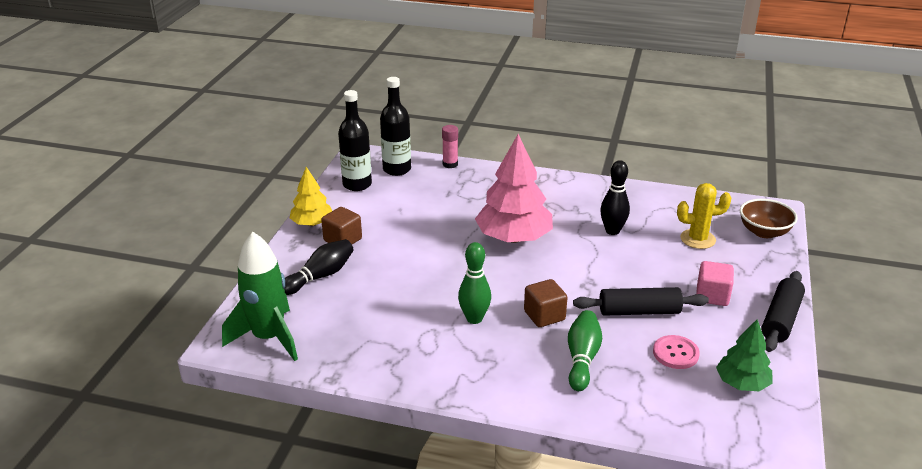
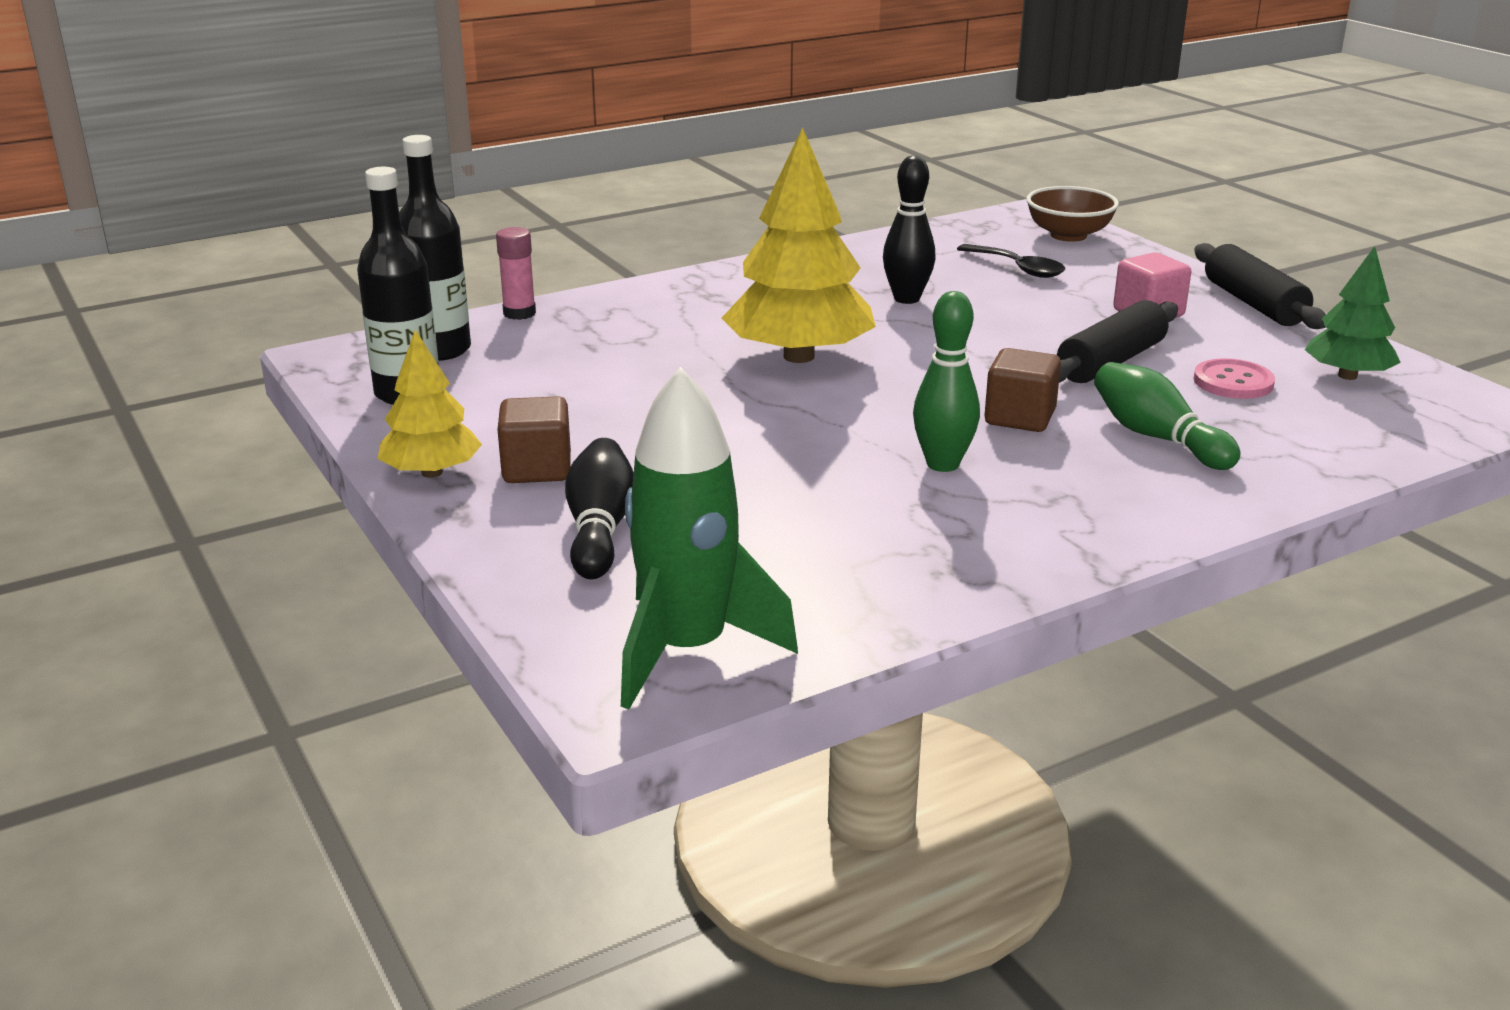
camera: 45 degrees left, 5 degrees down
(513, 238) = (798, 356): pink tree -> yellow tree
(697, 239) = (1018, 268): yellow cactus -> black spoon

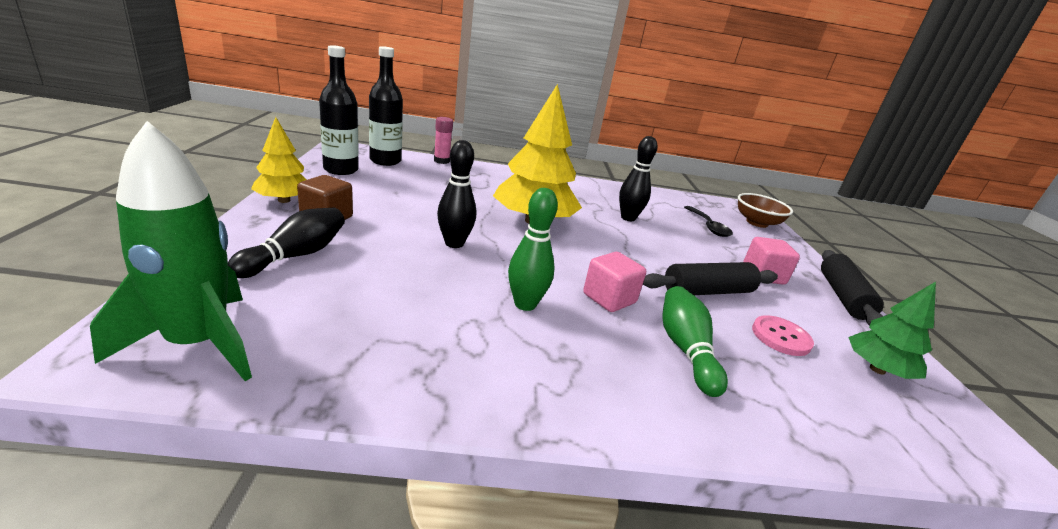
camera: 25 degrees right, 0 degrees up
(754, 431) = (454, 243): none -> black bowling pin
(1019, 418) = (609, 298): brown cube -> pink cube

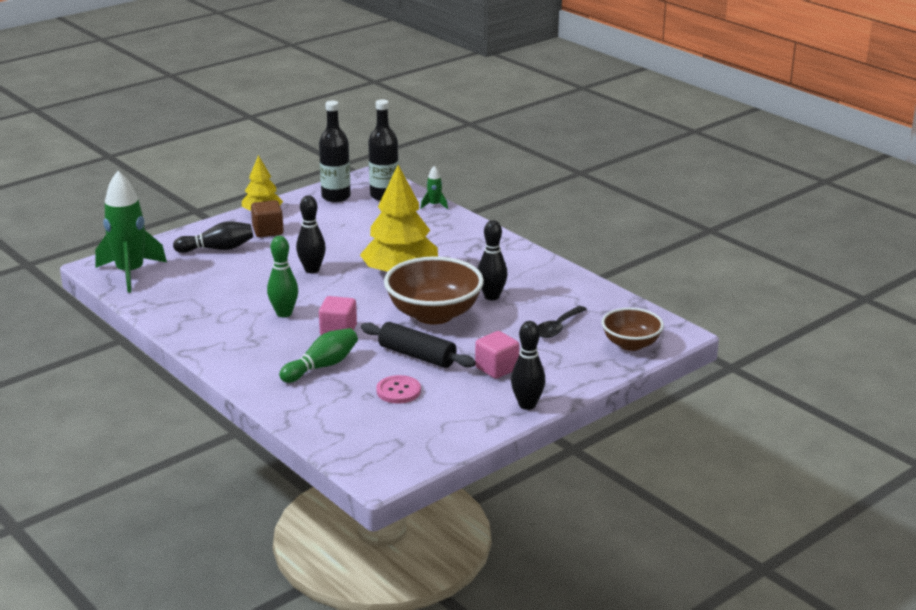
camera: 55 degrees right, 0 degrees up
(441, 161) = (434, 205): pink glue stick -> green rocket
(631, 247) = (434, 314): none -> brown bowl
(843, 296) = (527, 405): black rolling pin -> black bowling pin
(877, 369) = (417, 428): green tree -> none

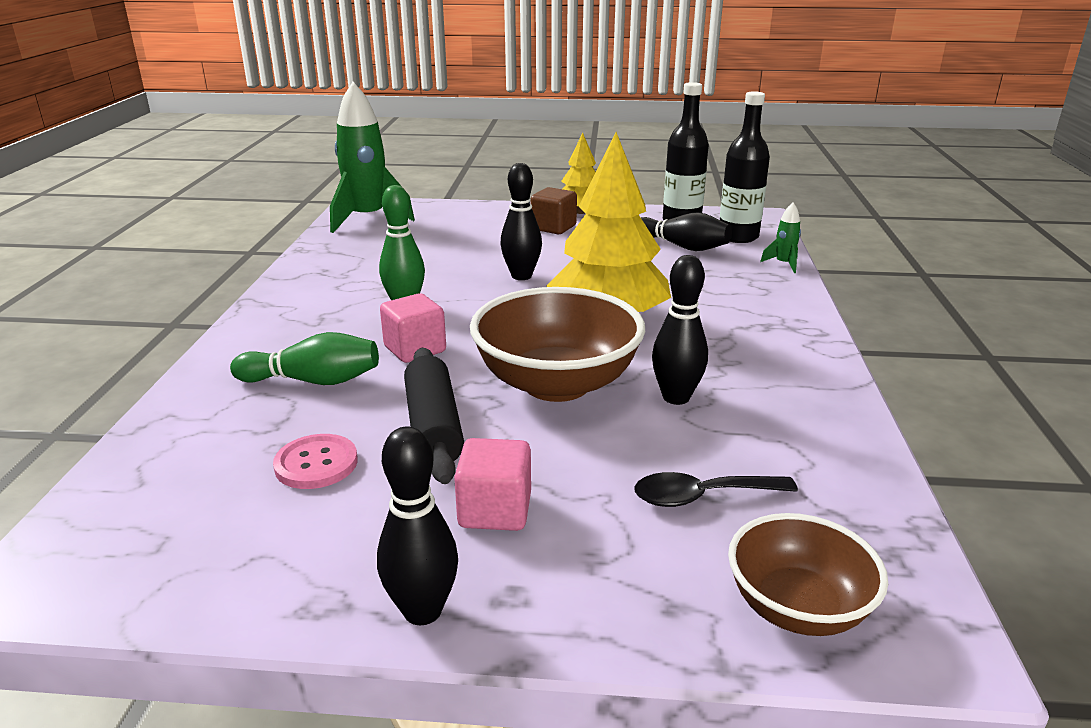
camera: 45 degrees right, 0 degrees up
(217, 249) = (477, 226): black bowling pin -> black bowling pin (682, 246)

